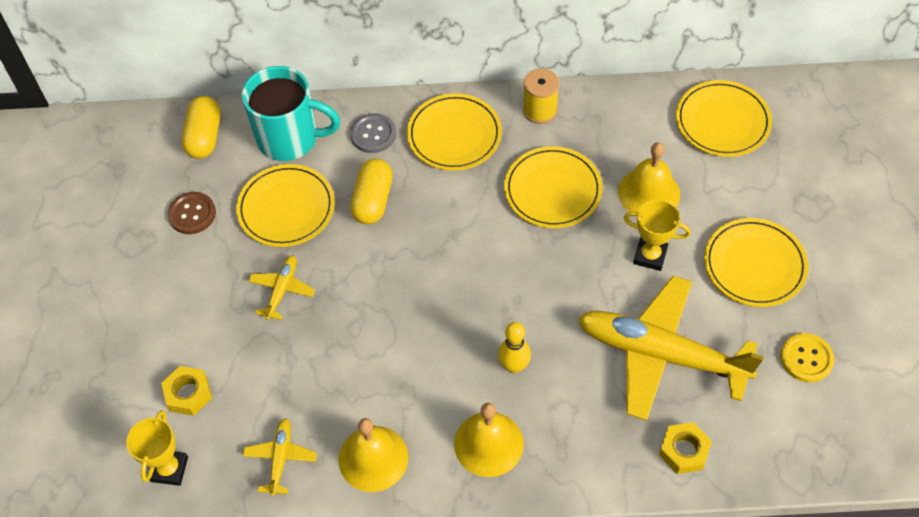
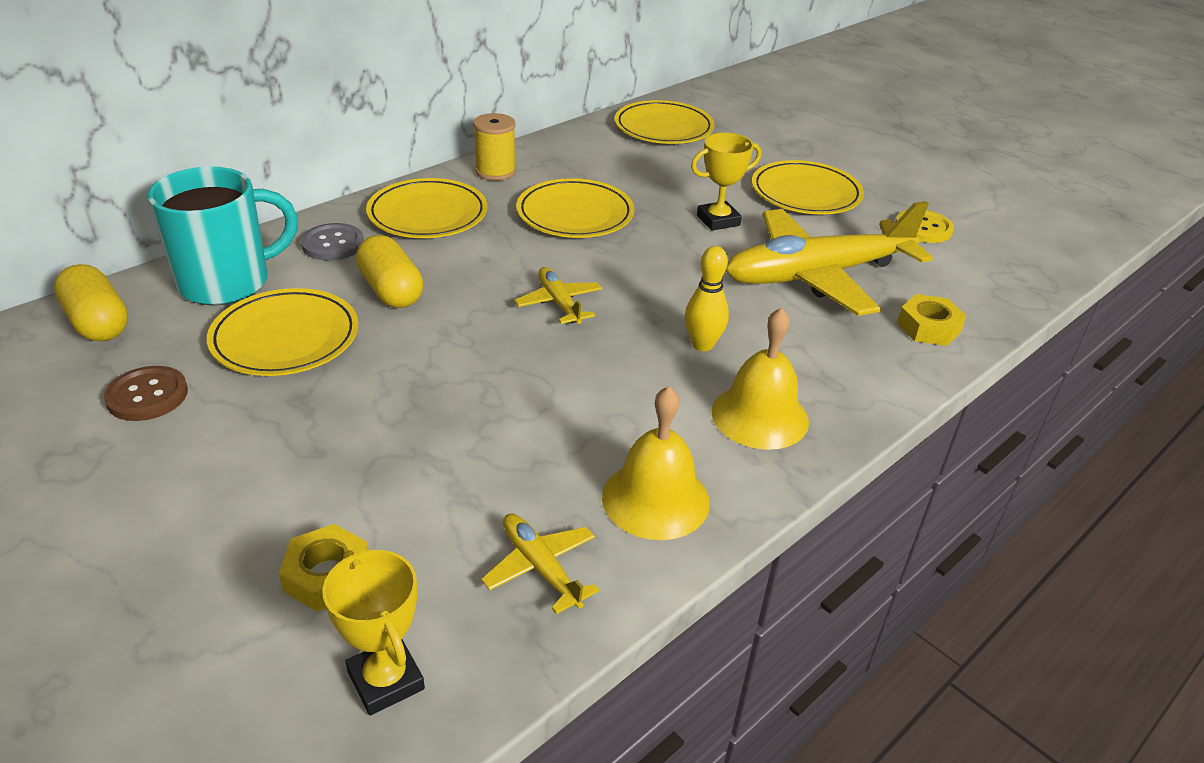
camera: 45 degrees left, 20 degrees down
(282, 290) = (358, 408): yellow plane -> yellow plane (559, 303)
(649, 193) = (662, 185): yellow bell -> none

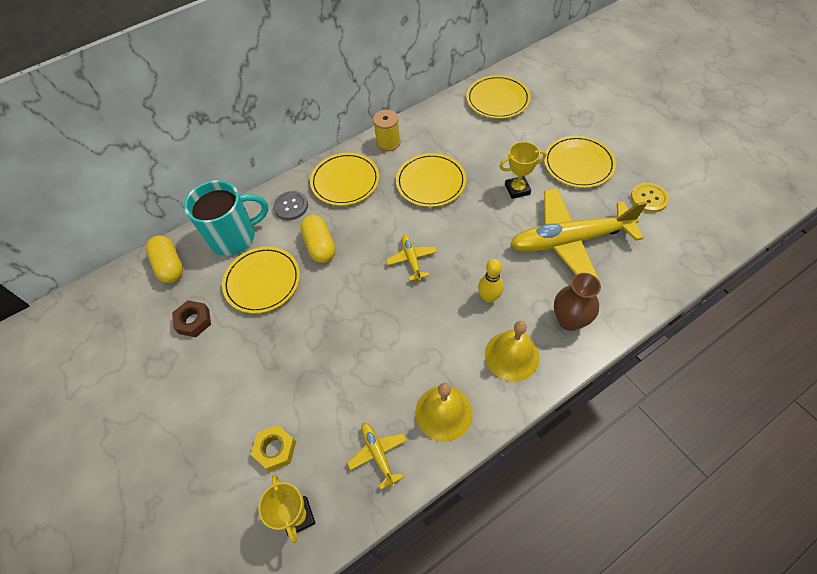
camera: 15 degrees right, 20 degrees up
(147, 395) = (194, 321): brown button -> brown nut
(844, 368) = (569, 320): none -> brown vase
(928, 327) = (629, 289): yellow nut -> none

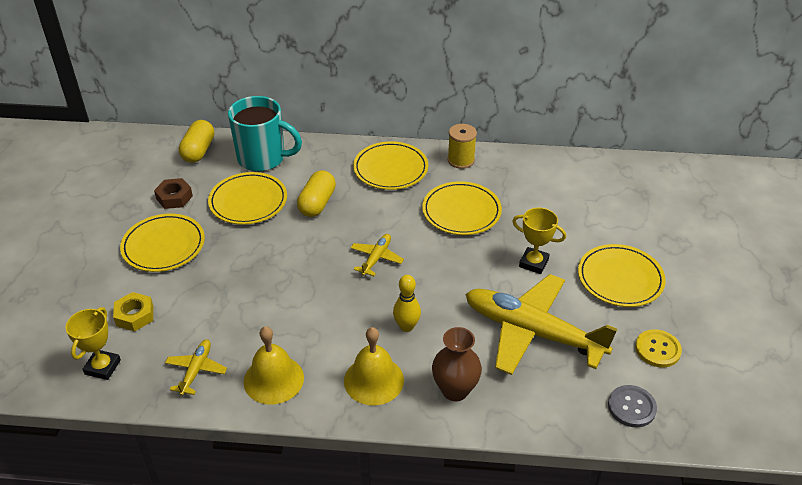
camera: 35 degrees right, 15 degrees down
(291, 206) = (327, 162): grey button -> grey button (631, 407)
(497, 100) = (605, 181): yellow plate -> yellow plate (163, 246)

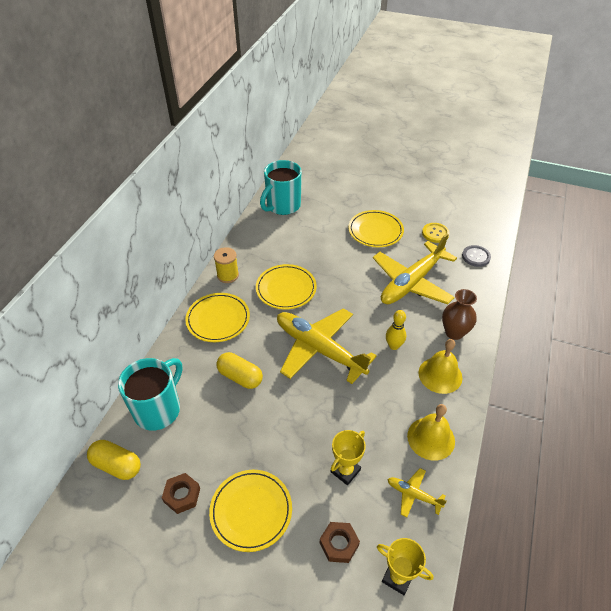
camera: 75 degrees left, 5 degrees up
(135, 316) = (339, 544): yellow nut -> brown nut
(248, 201) = (216, 429): yellow plate -> none
(376, 258) = (319, 349): yellow plane -> yellow plane, size x2.29
(533, 263) = (350, 265): yellow trophy -> yellow trophy (345, 471)
(613, 178) = (282, 206): none -> turquoise mug

